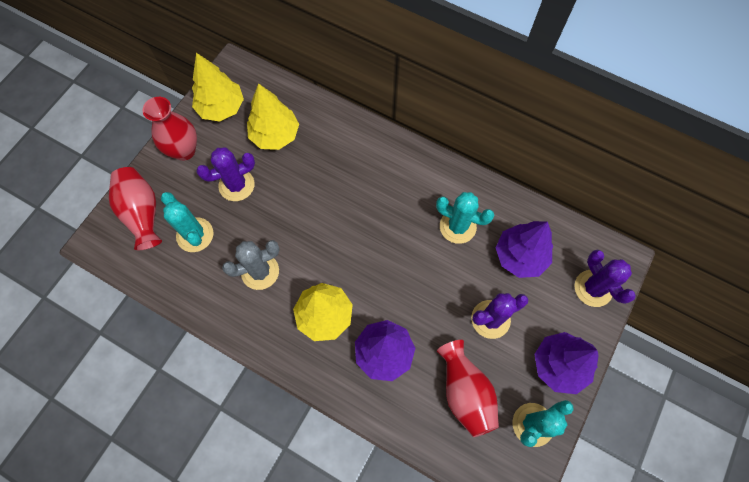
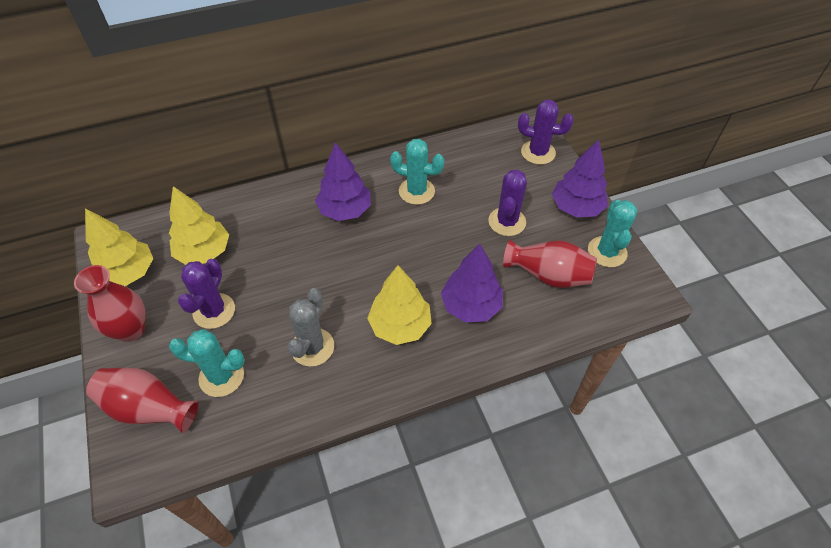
camera: 50 degrees left, 15 degrees down
(457, 226) = (416, 191): turquoise cactus -> turquoise cactus turned 45 degrees clockwise
(520, 256) = (476, 173): purple tree -> purple tree (345, 210)

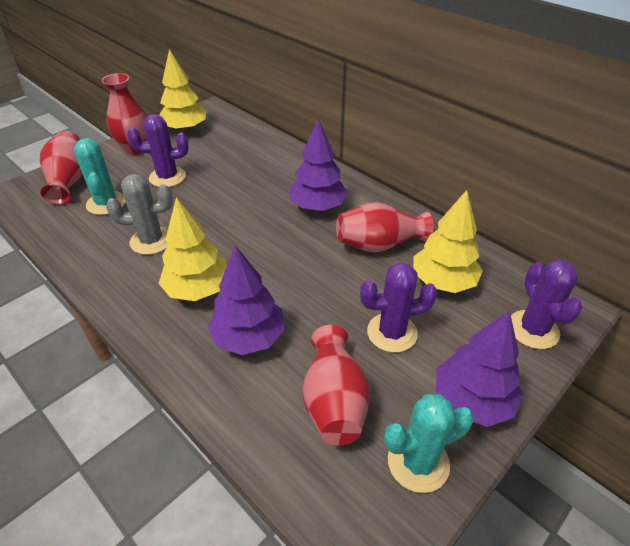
camera: 65 degrees right, 10 degrees down
(204, 252) = (222, 152): yellow tree -> yellow tree (443, 281)
(416, 191) = (379, 244): turquoise cactus -> red vase

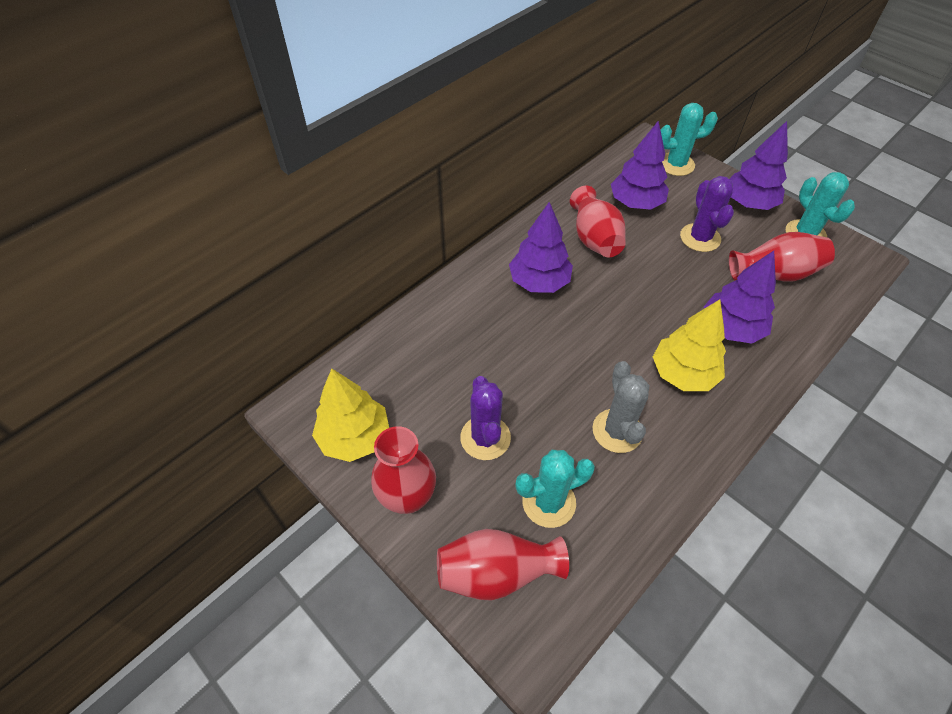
camera: 90 degrees left, 10 degrees up
(443, 281) = (635, 203): yellow tree -> purple tree
(533, 329) = (676, 164): purple cactus -> turquoise cactus

